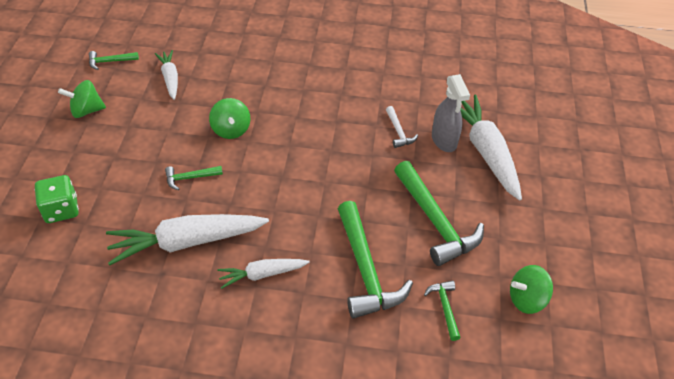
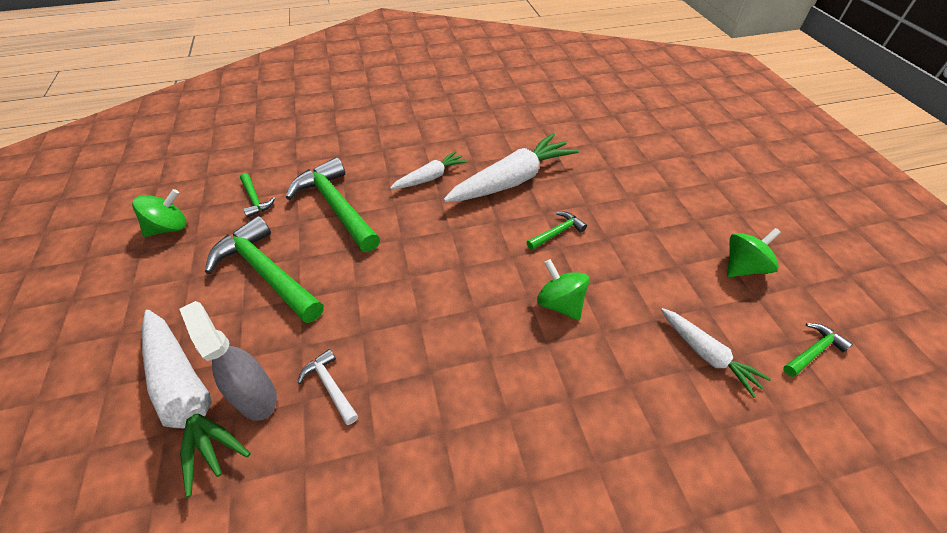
camera: 160 degrees right, 0 degrees up
(61, 210) = (641, 171): green dice -> none

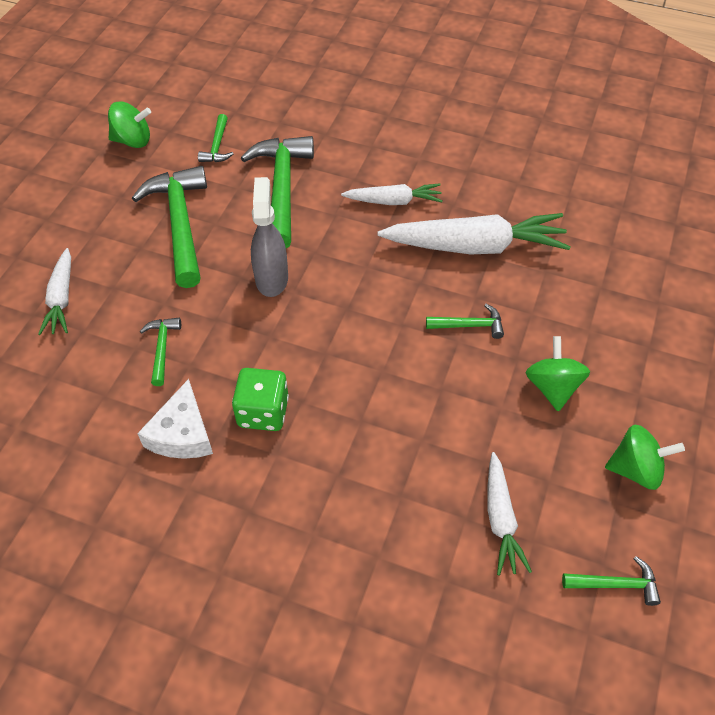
camera: 35 degrees right, 5 degrees up
(189, 398) = (61, 298): white carrot -> white carrot, size x0.56
(256, 396) = (106, 324): grey spray bottle -> grey spray bottle (271, 278)
(330, 386) = (162, 348): white hammer -> green hammer
(410, 452) = (182, 433): none -> white cheese
(466, 386) = (263, 412): none -> green dice
(560, 303) = (406, 393): green spinning top -> green spinning top (552, 387)

